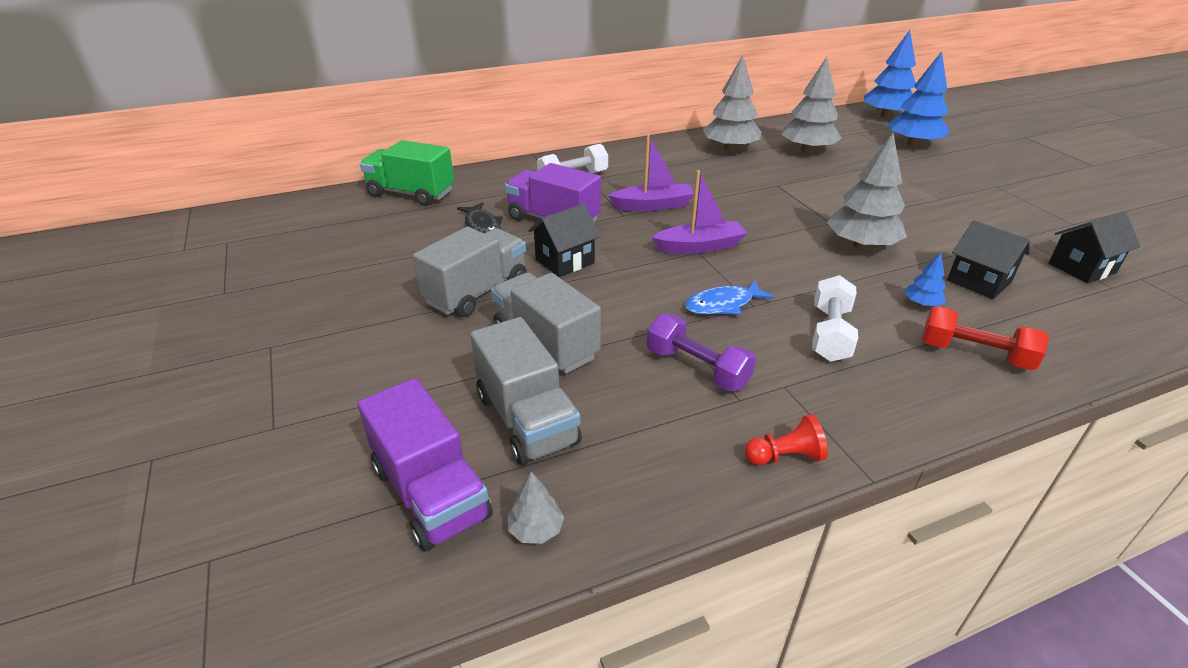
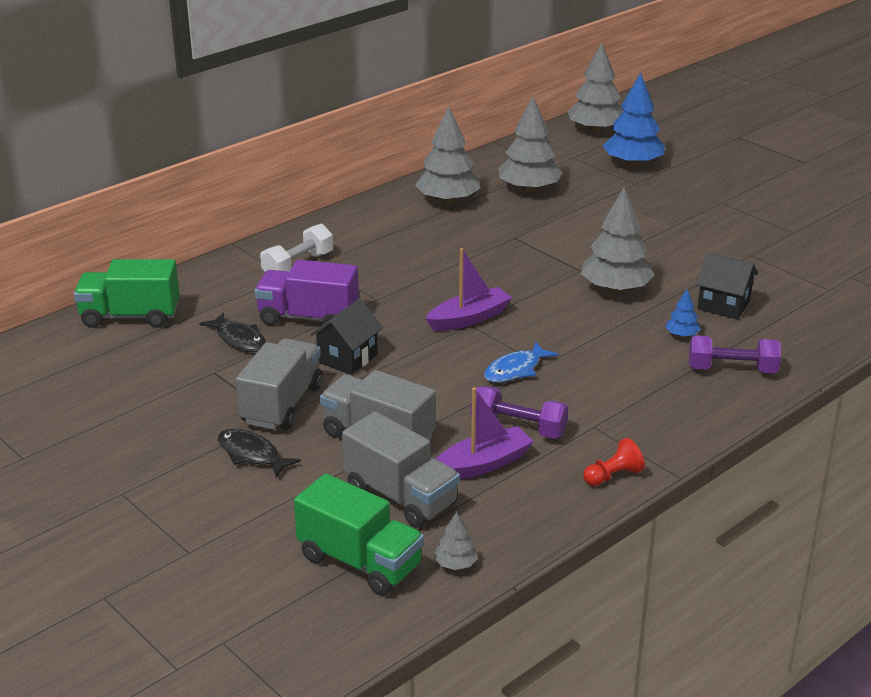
camera: 20 degrees left, 5 degrees down
(413, 335) = (251, 454): none -> black fish
(431, 492) = (360, 562): purple truck -> green truck
(653, 205) = (401, 283): purple boat -> purple boat (483, 464)
(830, 334) = (615, 376): white dumbbell -> none
(886, 116) = (595, 130): blue tree -> grey tree
(974, 354) = (732, 369): red dumbbell -> purple dumbbell
(1081, 268) = (804, 276): black house -> none

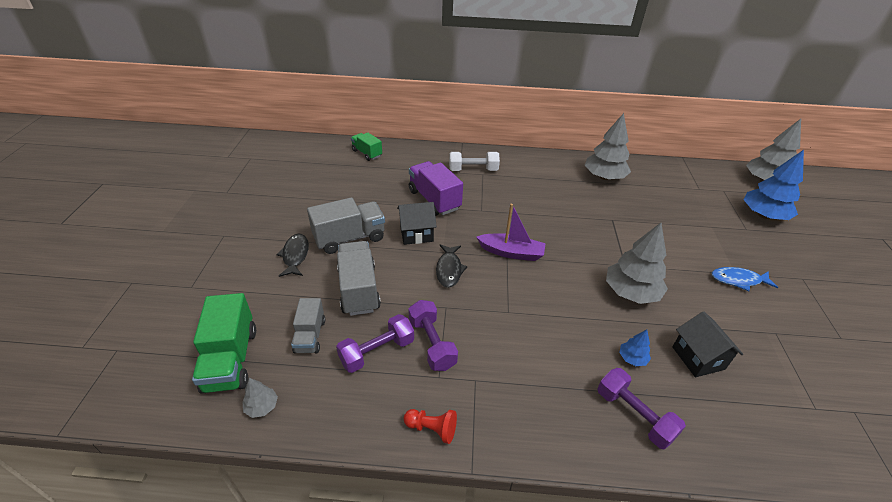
camera: 45 degrees right, 10 degrees up
(130, 316) = (367, 153): green truck -> green truck, size x0.61
(239, 339) = (388, 191): black fish -> black fish (449, 270)
(401, 496) = (310, 336): grey truck -> grey truck, size x0.61
(483, 464) = (377, 352): purple boat -> purple dumbbell
(515, 370) = (488, 303): blue fish -> blue fish (738, 280)
(529, 189) = (664, 195): grey tree -> none

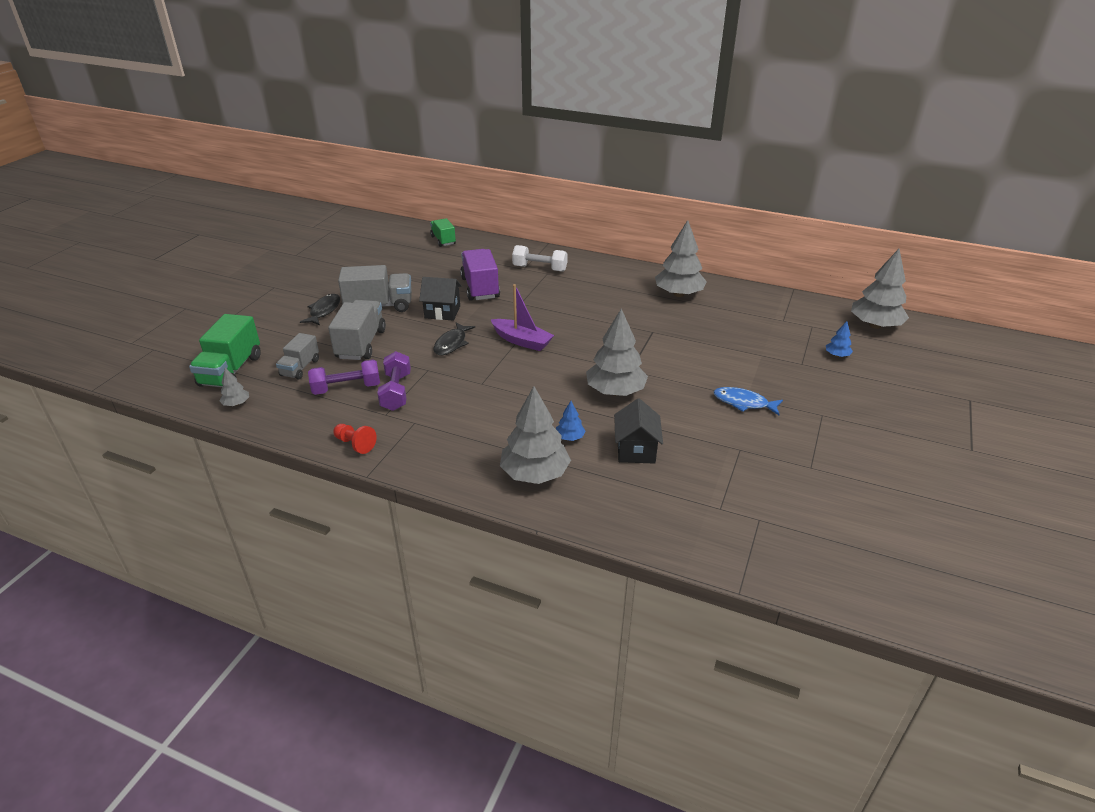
camera: 20 degrees right, 5 degrees down
(634, 415) = (535, 474): purple dumbbell -> grey tree
(763, 215) = (837, 355): blue tree -> blue tree, size x0.45

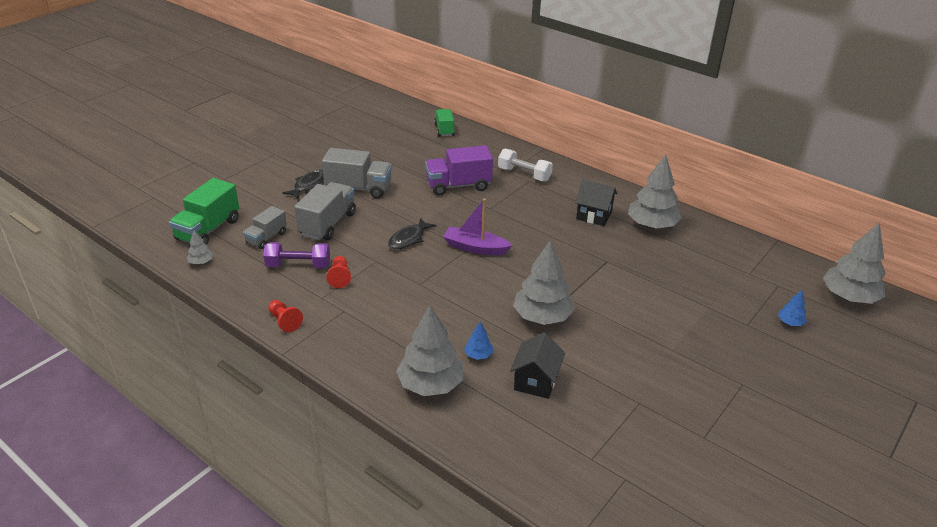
camera: 15 degrees right, 0 degrees up
(396, 392) = (340, 277): purple dumbbell -> red pawn
(442, 312) = (413, 205): black house -> black house (594, 215)
(480, 288) = (458, 186): purple truck -> purple truck turned 105 degrees counterclockwise
(522, 341) = (475, 248): purple boat -> purple boat turned 150 degrees clockwise
(743, 403) = (665, 354): blue fish -> none

